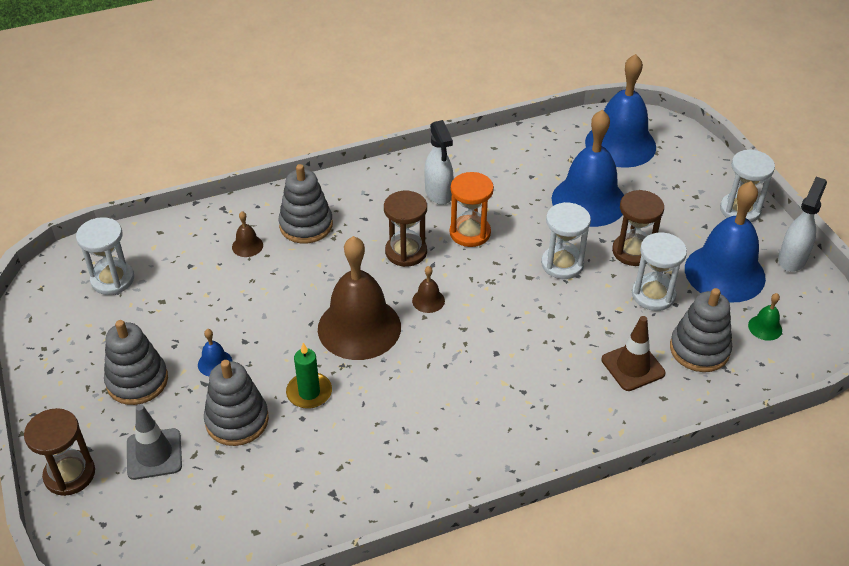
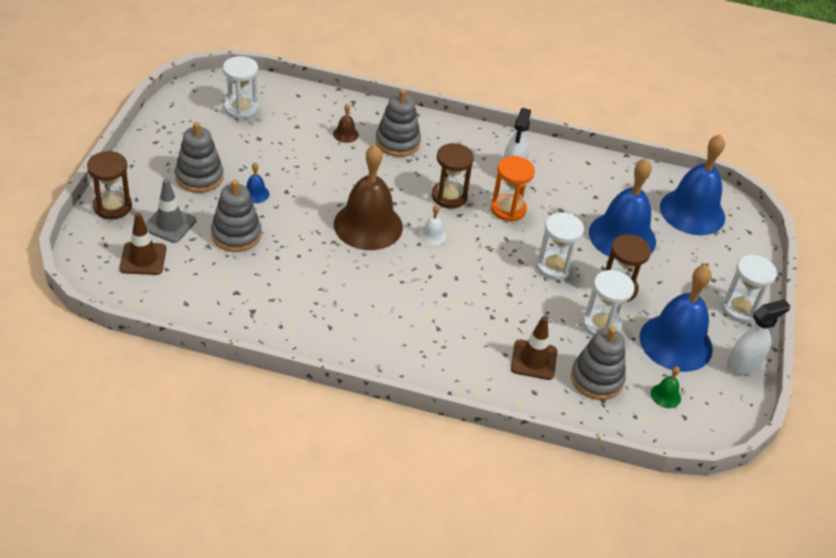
camera: 30 degrees right, 0 degrees up
(161, 512) = (143, 259): none -> brown traffic cone
(309, 392) = (296, 245): green candle -> none
(428, 300) = (432, 235): brown bell -> white bell

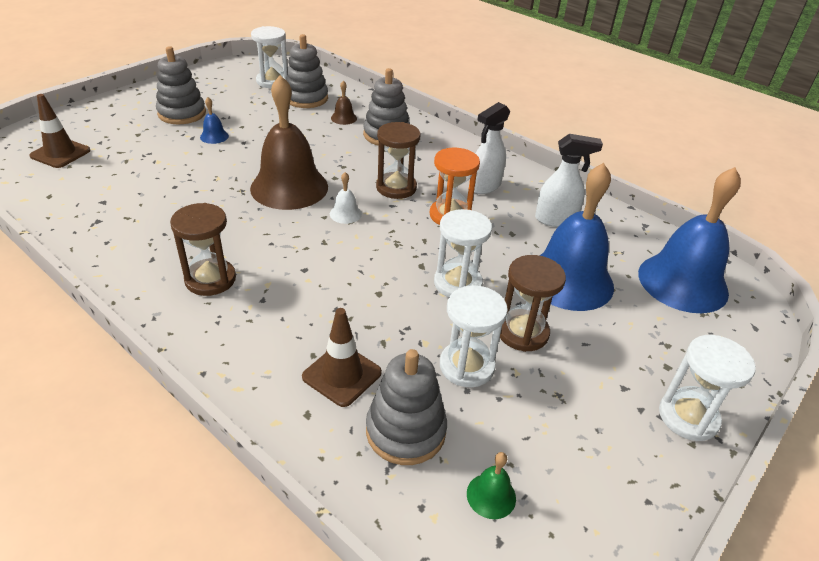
camera: 30 degrees right, 5 degrees down
(112, 206) = (87, 113): brown hourglass -> brown hourglass (210, 279)
(170, 224) = (115, 137): grey traffic cone -> none
(236, 235) = (160, 159): grey stacking toy -> grey stacking toy (306, 98)
(676, 342) = (558, 426): blue bell -> none
(744, 365) = (650, 500): white spray bottle -> white spray bottle (556, 220)

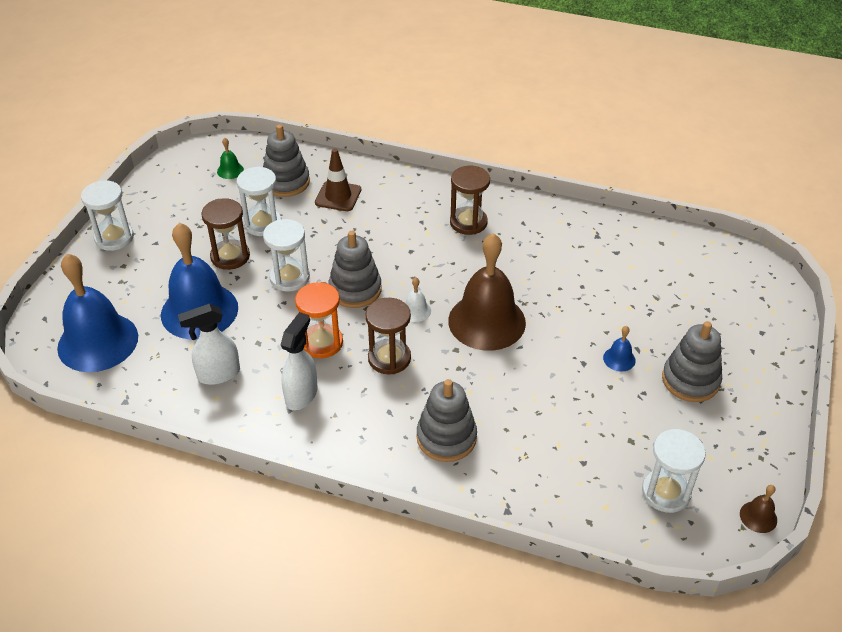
camera: 160 degrees right, 5 degrees up
(60, 153) = (718, 283): brown traffic cone -> none
(306, 98) = (591, 472): grey stacking toy -> grey stacking toy (355, 289)
(343, 118) = (516, 450): brown bell -> brown bell (758, 517)

